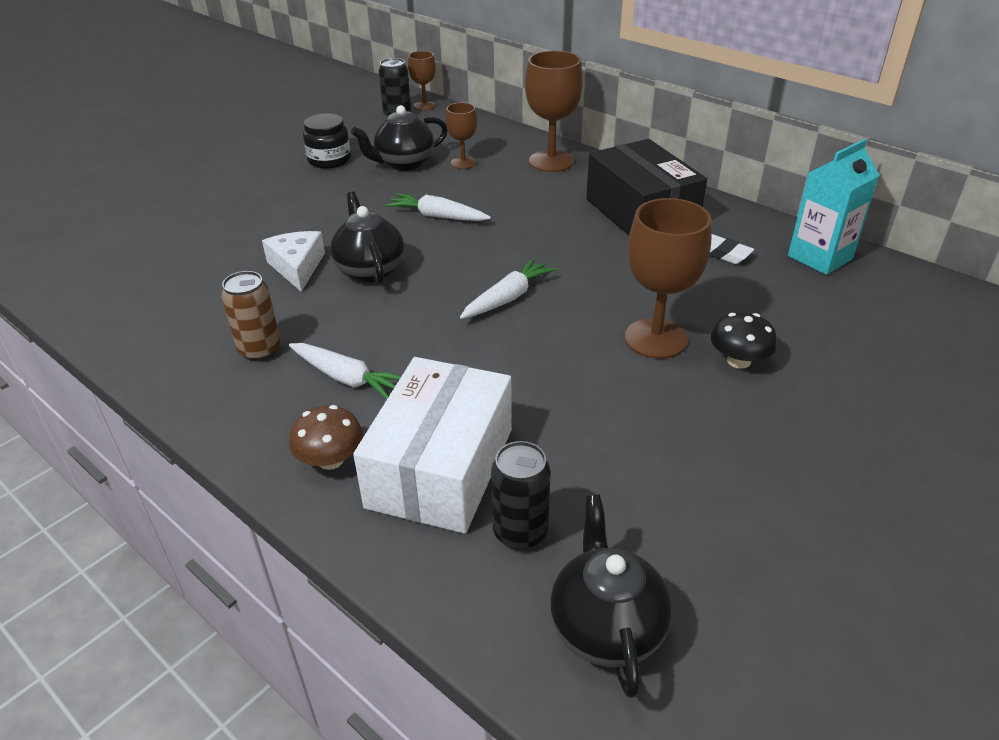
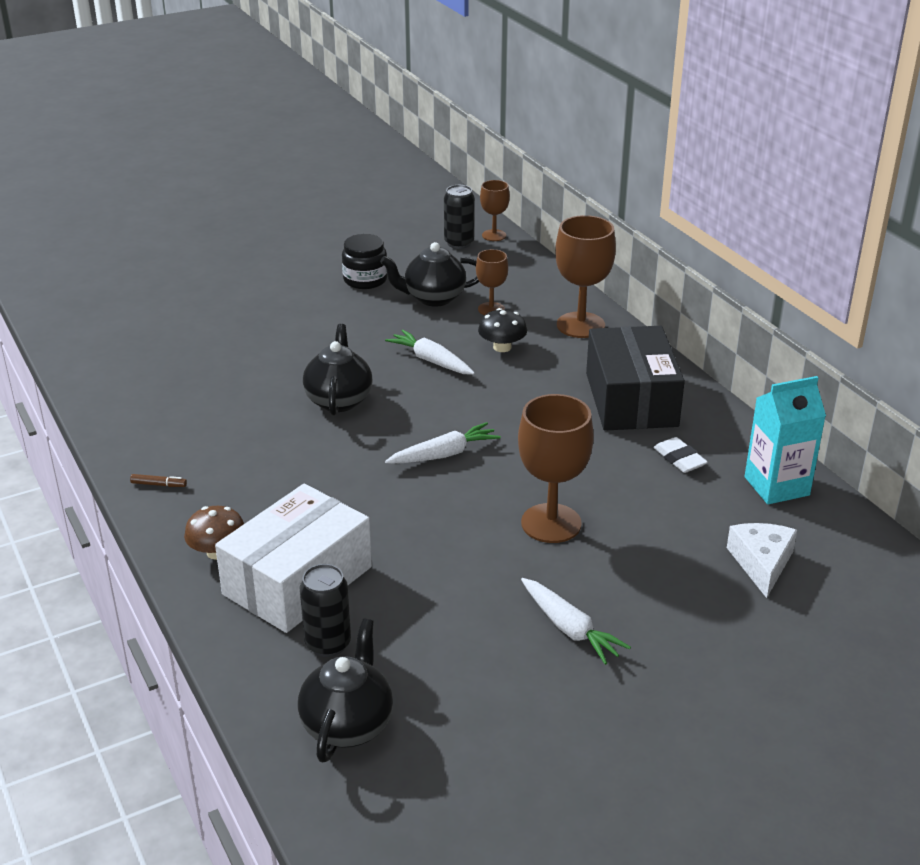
camera: 20 degrees right, 5 degrees down
(220, 401) = (159, 484): none -> brown marker
(260, 350) = (209, 450): brown can -> none
(297, 267) = (278, 383): white cheese -> white cheese (761, 563)
(347, 378) = (265, 491): white carrot -> white carrot (569, 628)
(738, 360) = (612, 561): black mushroom -> black mushroom (502, 347)

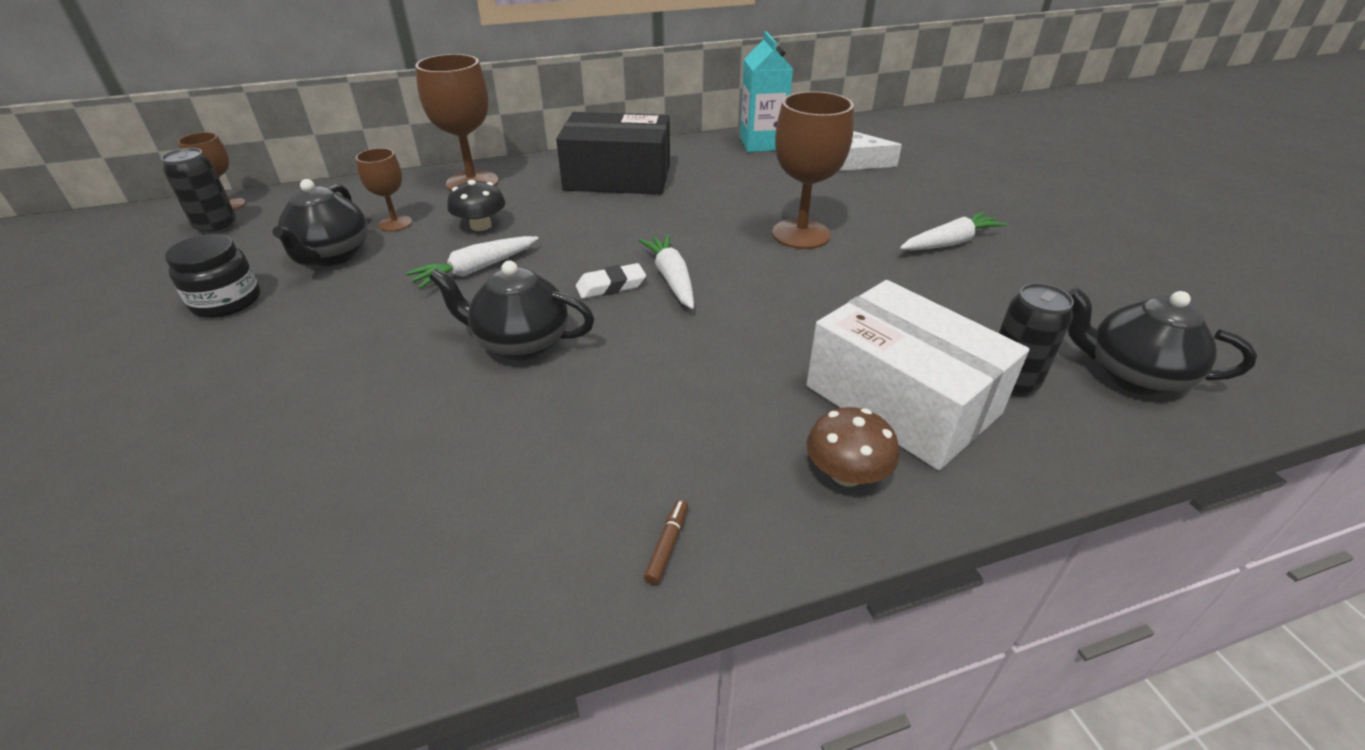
camera: 80 degrees left, 5 degrees up
(679, 459) = (716, 170): white eraser -> white eraser (611, 286)

